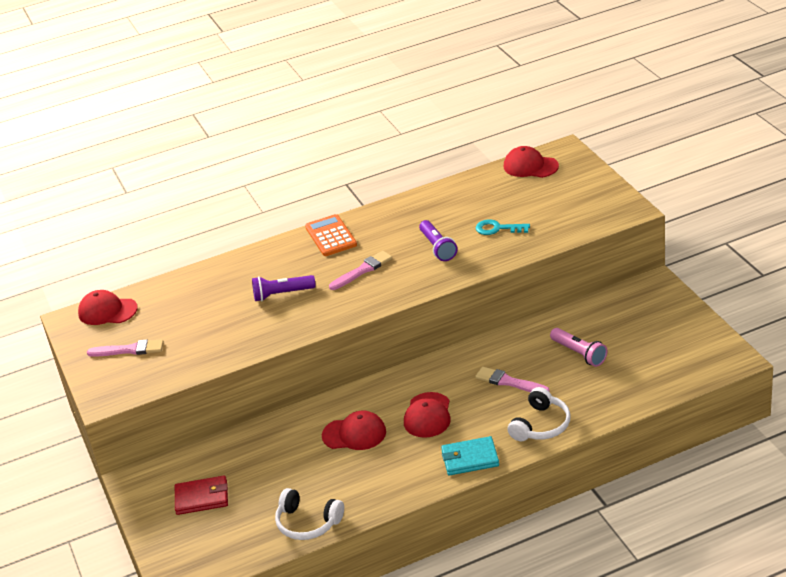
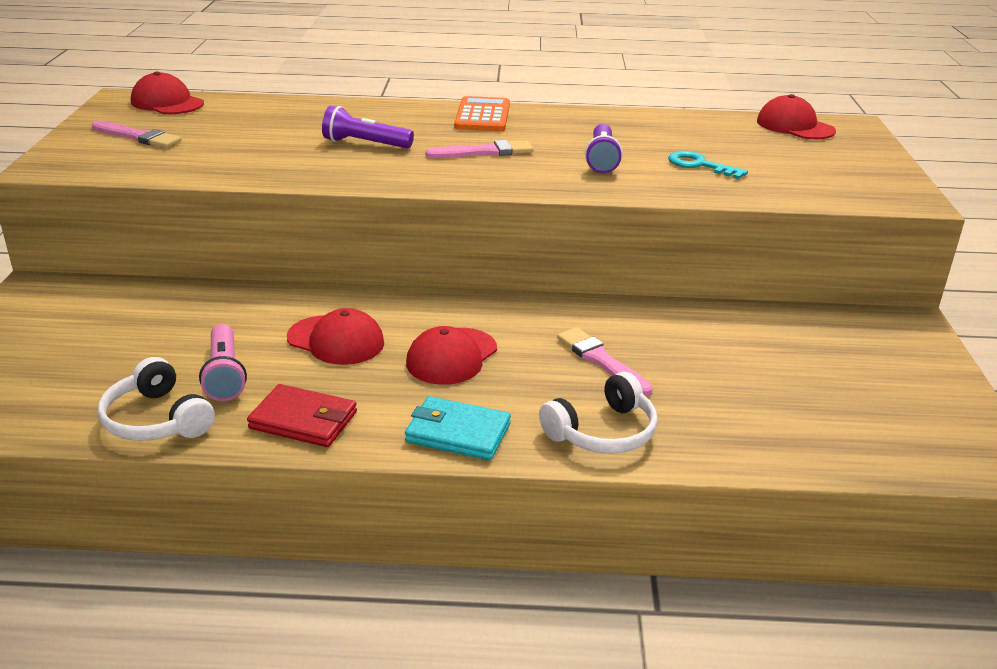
camera: 20 degrees right, 5 degrees down
(202, 497) = (77, 336): red wallet -> red wallet (303, 420)
(579, 353) = (733, 364): pink flashlight -> pink flashlight (225, 375)

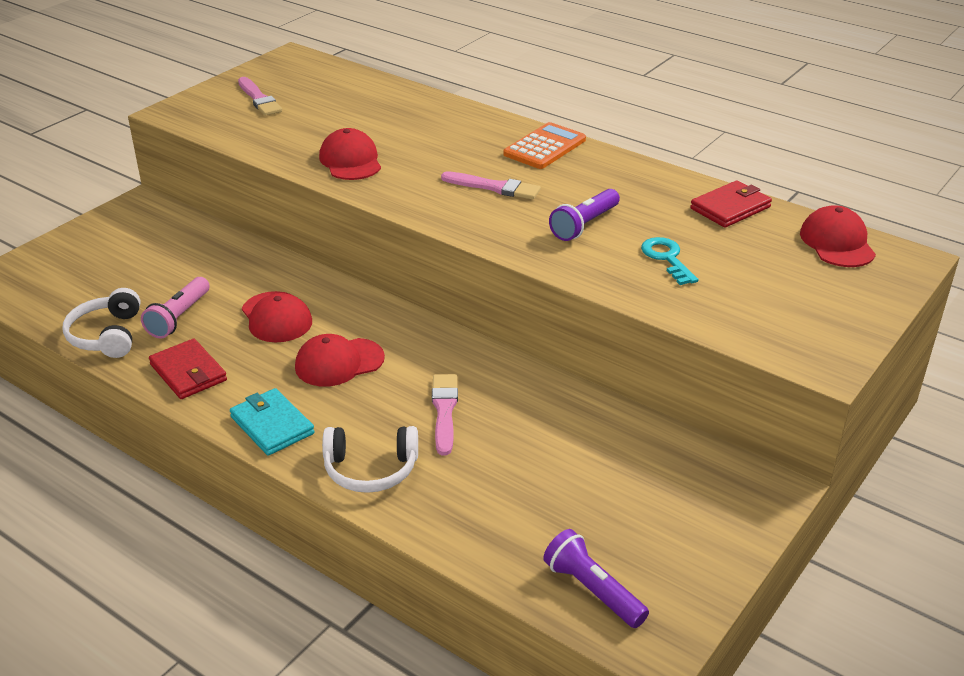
camera: 35 degrees right, 5 degrees up
(167, 103) = (316, 69): red cap -> red cap (350, 161)
(365, 144) = (410, 151): purple flashlight -> purple flashlight (592, 590)
(690, 123) = (730, 208): none -> red wallet

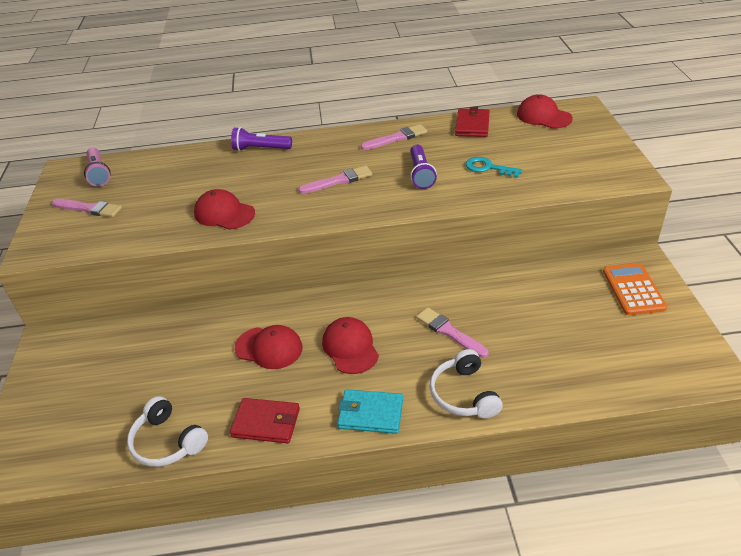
camera: 40 degrees left, 5 degrees up
(179, 317) = (202, 393): pink flashlight -> pink flashlight (99, 174)
(339, 362) = (350, 347): red cap -> red cap turned 135 degrees clockwise
(370, 469) = (464, 394): white headphones -> white headphones turned 120 degrees clockwise
(545, 147) = (328, 143): orange calculator -> orange calculator (633, 289)
(592, 590) = (655, 369): purple flashlight -> purple flashlight (260, 149)
(622, 178) = (396, 138): none -> pink brush

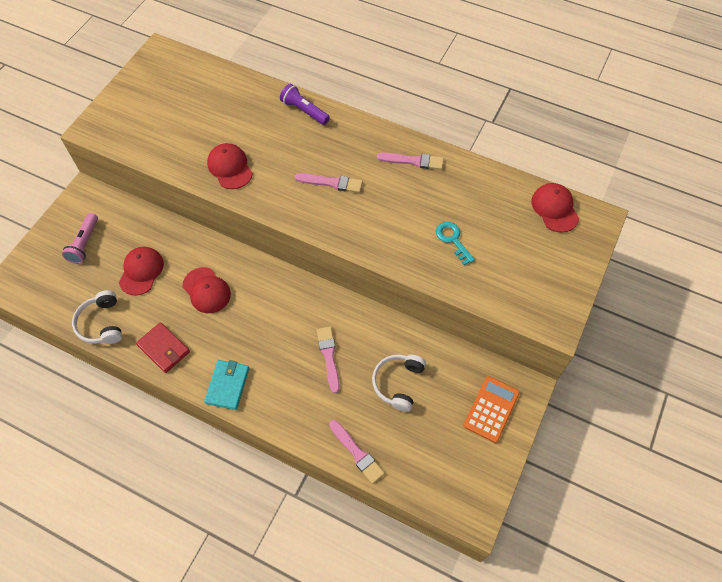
camera: 30 degrees right, 20 degrees up
(89, 209) = (149, 106): pink brush -> pink brush (357, 453)
(99, 174) = (177, 70): pink flashlight -> pink flashlight (84, 243)
(350, 347) = (256, 325): red cap -> red cap (141, 271)
(370, 414) = (227, 385): turquoise wallet -> turquoise wallet turned 60 degrees clockwise
(421, 174) = (396, 214): purple flashlight -> none
(464, 394) = (295, 411): white headphones -> white headphones (398, 383)
(472, 125) = (486, 183): red wallet -> none

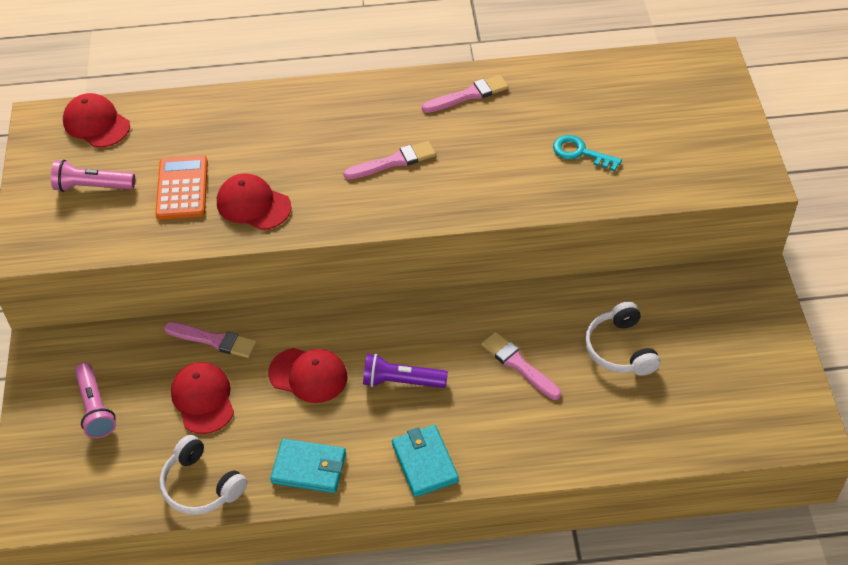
camera: 30 degrees left, 10 degrees down
(154, 108) = (92, 186): none -> pink flashlight
(164, 348) = (309, 468): red wallet -> turquoise wallet
(304, 111) = (292, 102): purple flashlight -> purple flashlight (401, 381)
(357, 453) = (635, 445): pink brush -> pink brush (213, 340)
(491, 409) = (740, 319): orange calculator -> orange calculator (182, 188)
(554, 208) = (661, 70): red cap -> red cap (96, 124)

